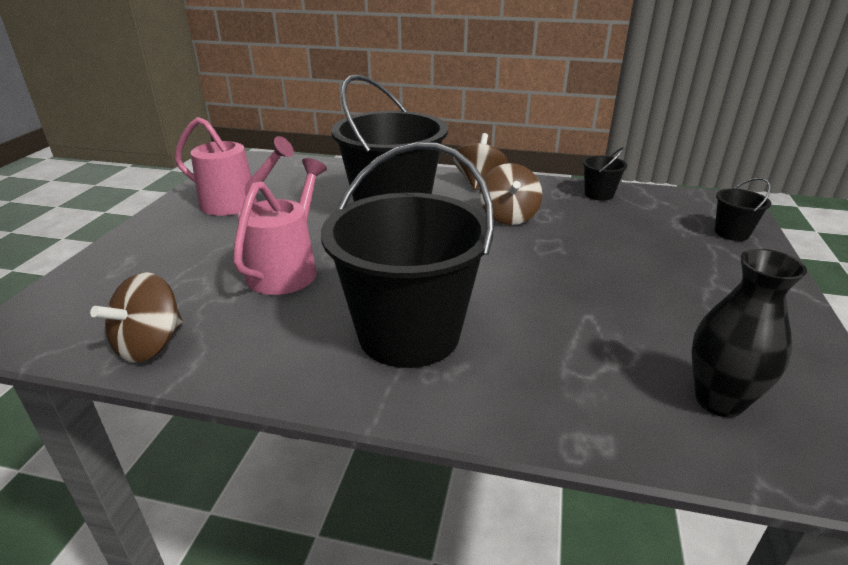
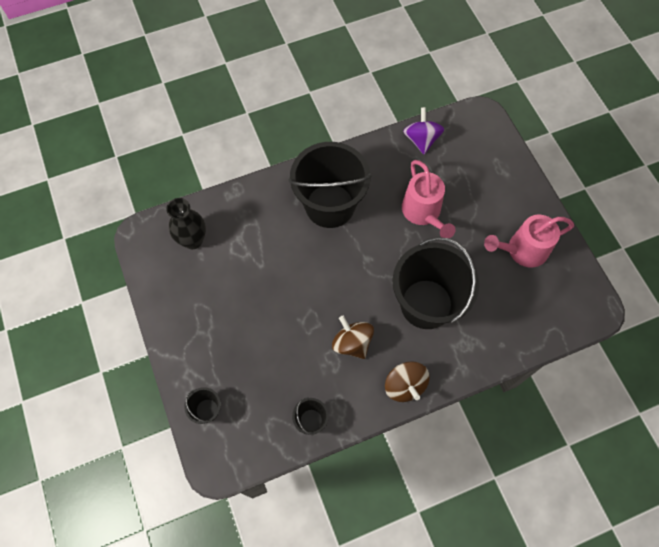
camera: 145 degrees right, 35 degrees up
(150, 345) = (421, 140): brown spinning top -> purple spinning top

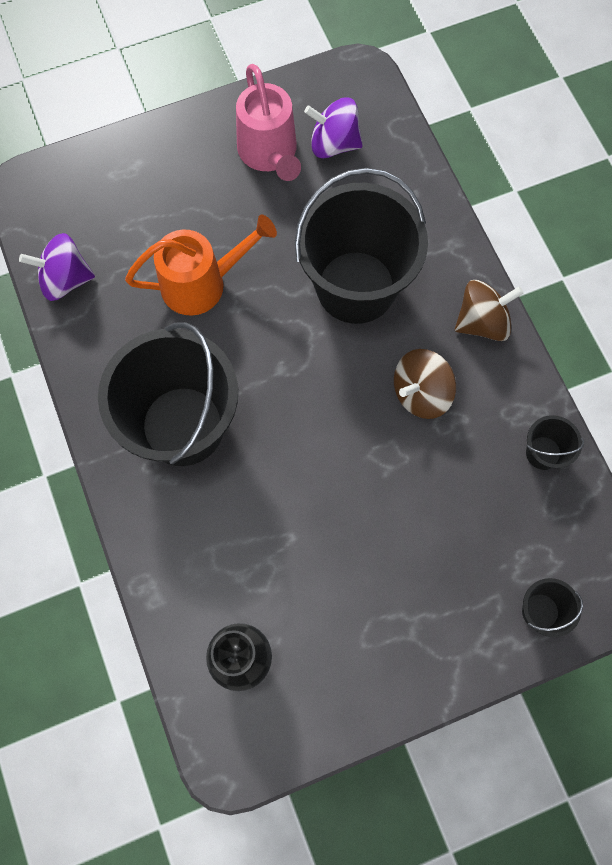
camera: 90 degrees left, 5 degrees up
(423, 213) = (202, 283): pink watering can -> orange watering can
(535, 291) = (333, 144): none -> purple spinning top

